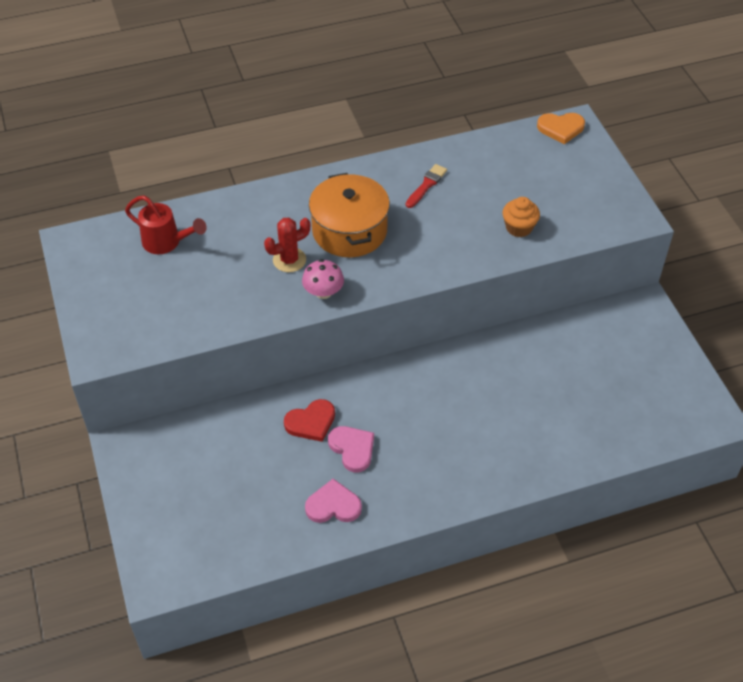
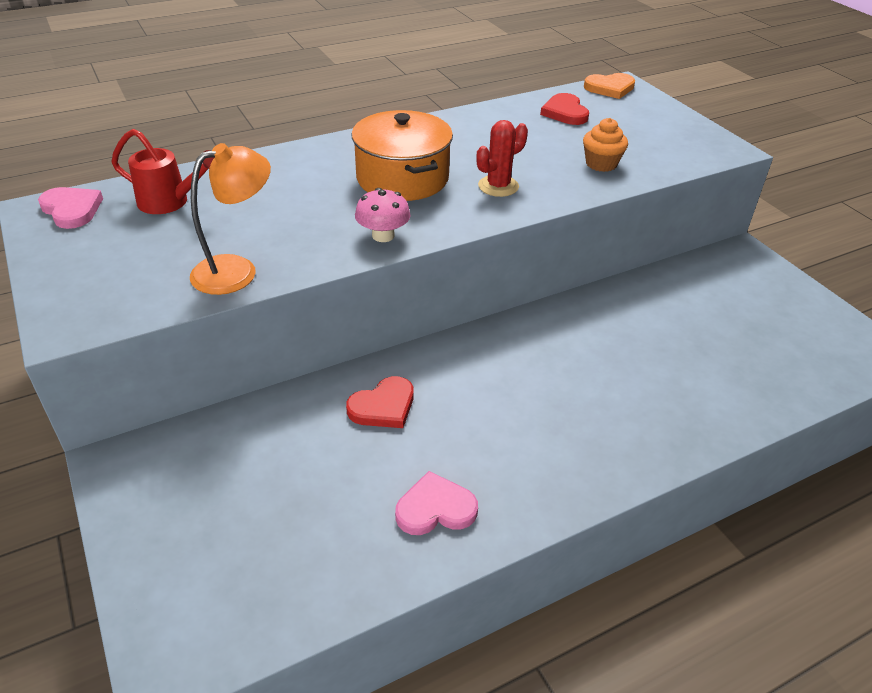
camera: 10 degrees left, 10 degrees down
(212, 316) = (237, 270): none -> orange lamp
(289, 260) = (333, 208): red cactus -> red cactus (498, 186)
(352, 449) = (446, 433): pink heart -> pink heart (72, 210)
(426, 185) = (482, 136): red brush -> none
(508, 159) = (565, 112): none -> red heart

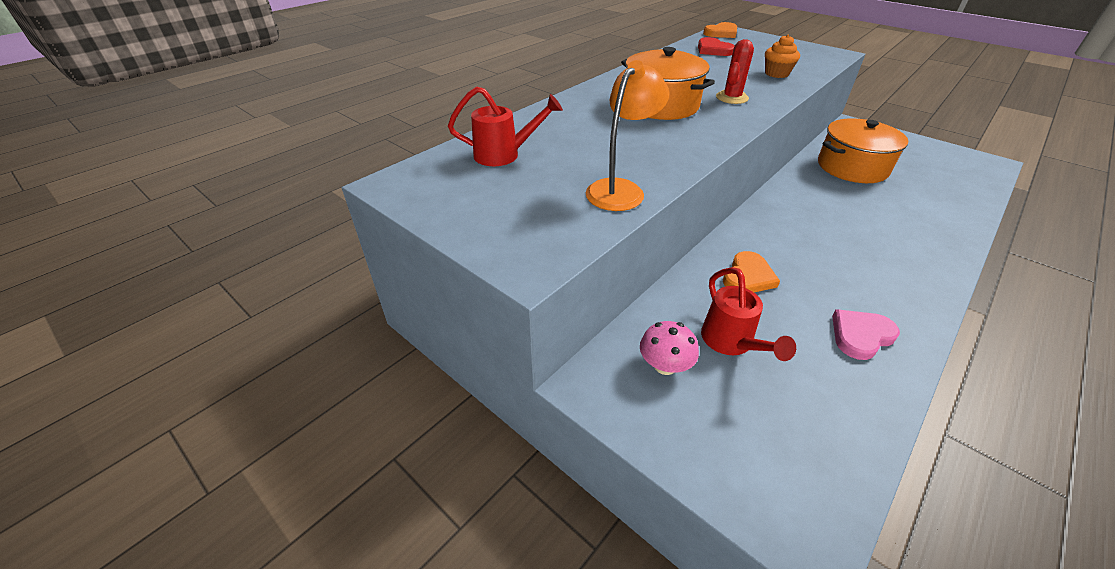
camera: 20 degrees left, 0 degrees up
(72, 210) = (423, 177): pink heart -> none
(289, 470) = (731, 343): none -> red watering can
(383, 235) = (697, 142): pink mushroom -> pink mushroom (665, 365)
(383, 406) = (748, 276): red heart -> orange heart
(668, 310) = (852, 167): none -> orange pot

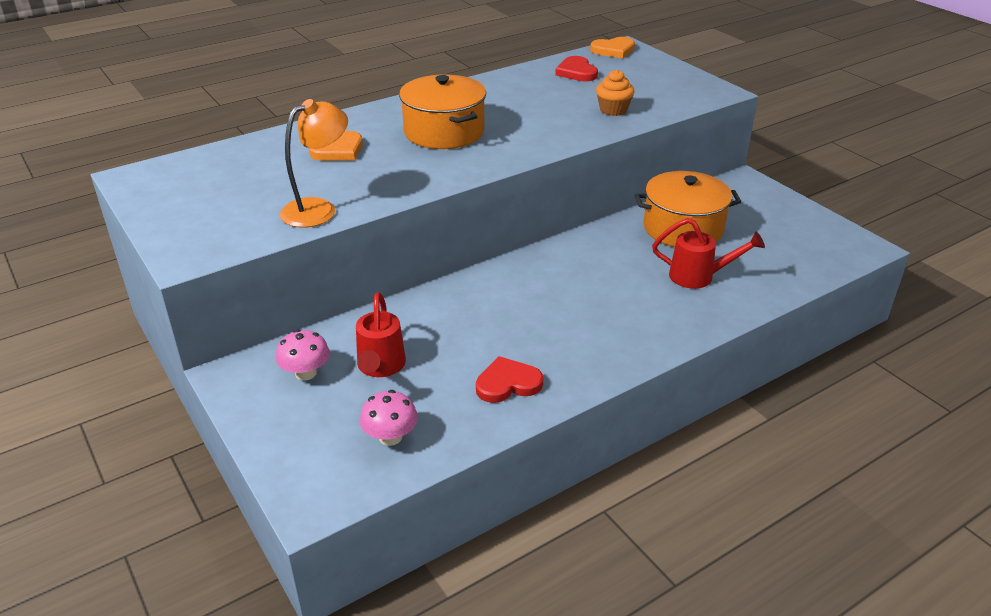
camera: 15 degrees right, 5 degrees down
(505, 155) = (246, 164): red watering can -> red watering can (699, 277)
(732, 98) = (528, 133): red cactus -> none
(748, 276) = (451, 317): orange heart -> orange heart (339, 150)
(811, 423) = (390, 437): none -> pink mushroom
(860, 335) = (508, 383): pink heart -> red heart

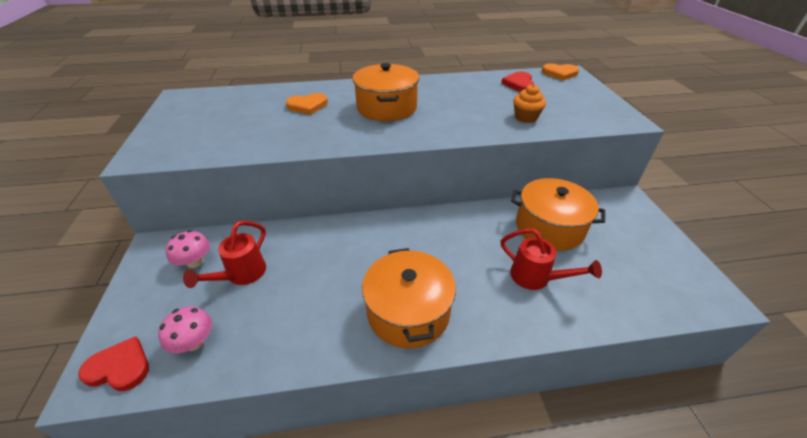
camera: 25 degrees right, 5 degrees up
(318, 209) = (250, 144): orange lamp -> none
(508, 383) = (312, 326): red heart -> red heart (119, 367)
(596, 341) = (408, 312): none -> orange pot

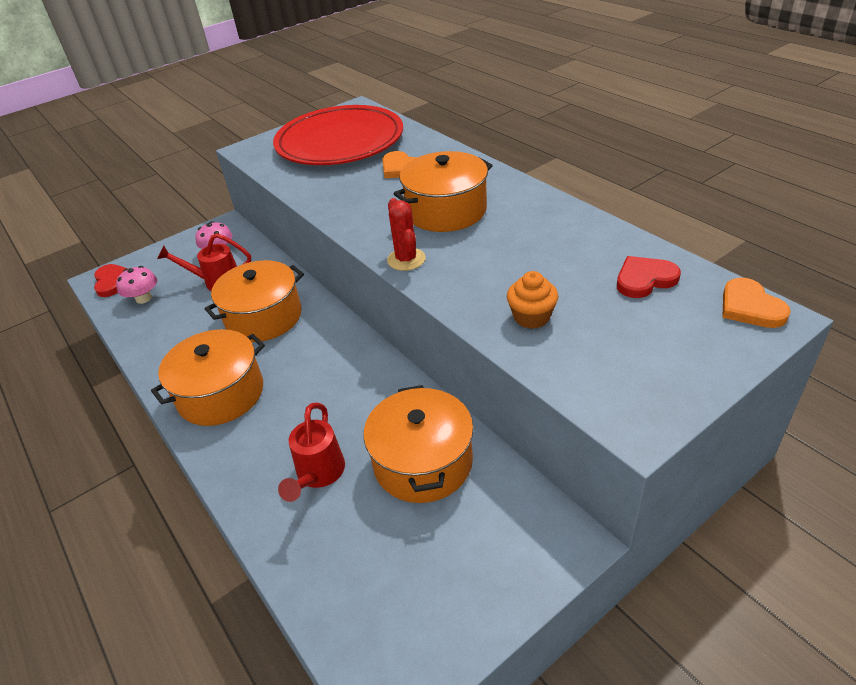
camera: 65 degrees right, 0 degrees up
(222, 116) = (340, 142): none -> red plate
(332, 258) = (264, 317): none -> orange pot
(426, 135) = (406, 259): none -> red cactus

